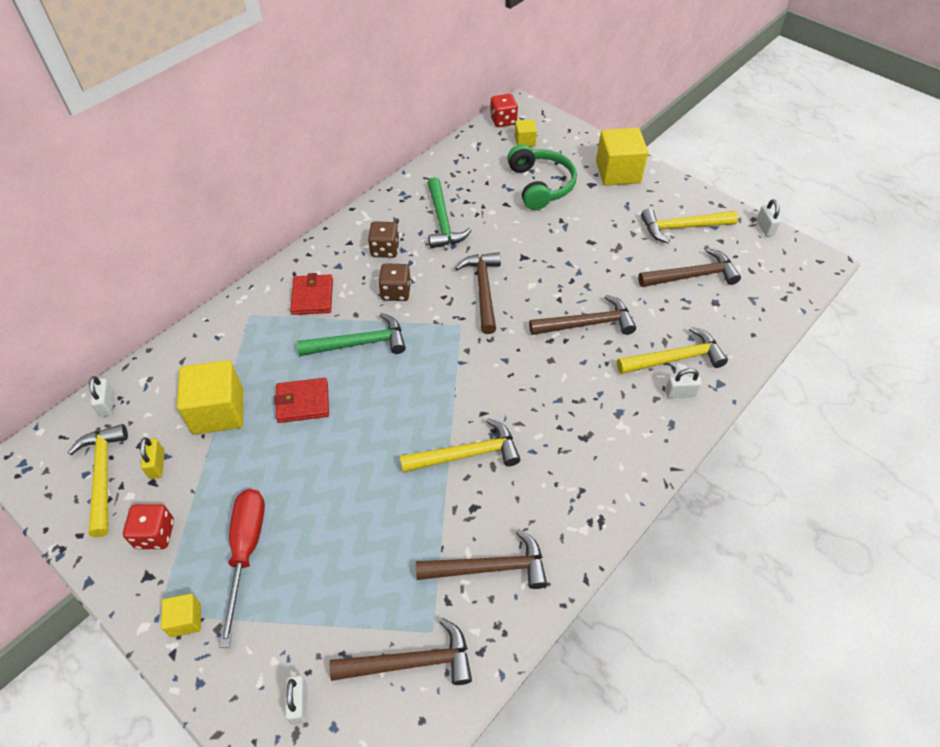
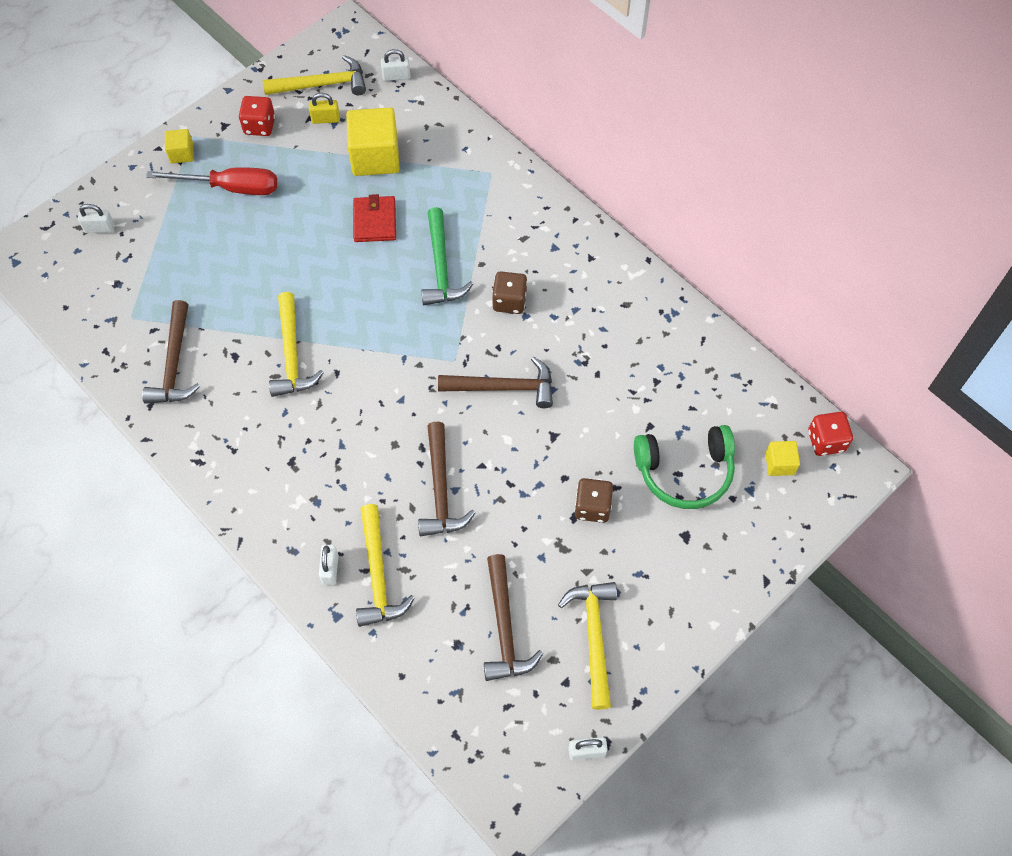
camera: 95 degrees right, 10 degrees up
(312, 297) = (510, 225): red wallet -> none
(385, 249) = (576, 292): brown dice -> brown dice (592, 507)
(411, 662) = (110, 302): brown hammer -> none
(442, 221) = (620, 353): green hammer -> none
(618, 172) = (710, 575): yellow cube -> none

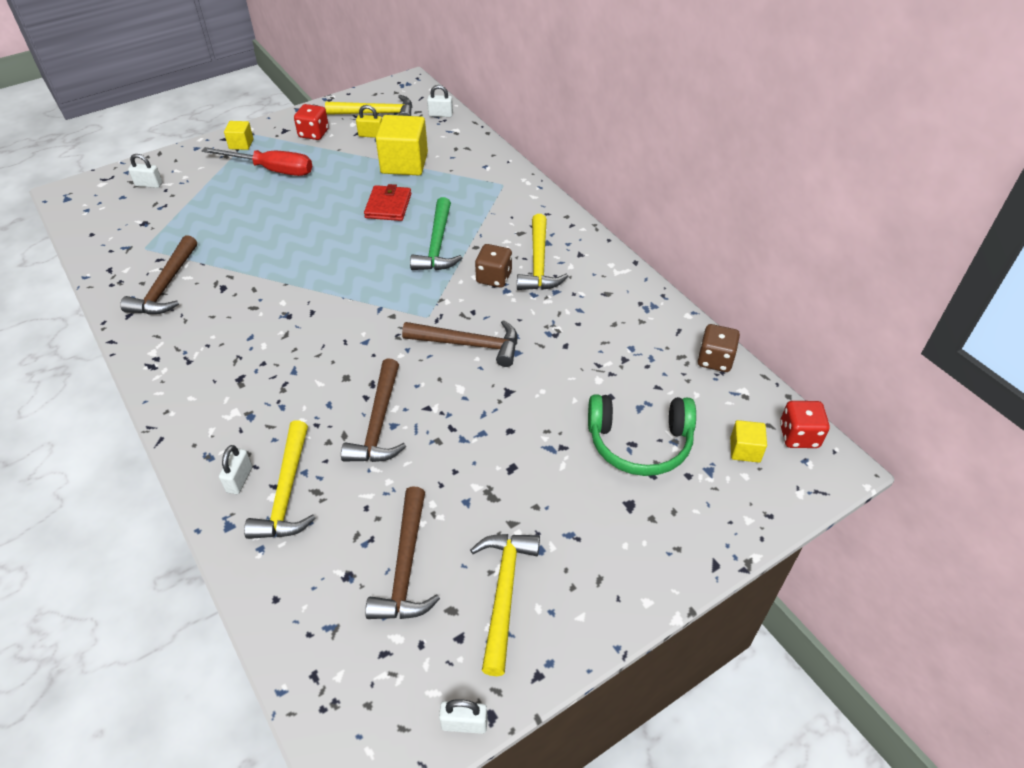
camera: 10 degrees right, 15 degrees down
(291, 355) = (275, 293): yellow hammer -> yellow hammer (538, 263)
(592, 507) = (533, 462): brown dice -> brown dice (715, 360)

